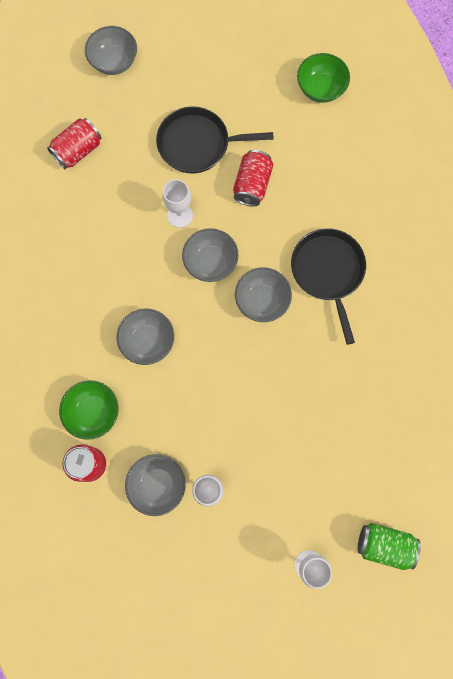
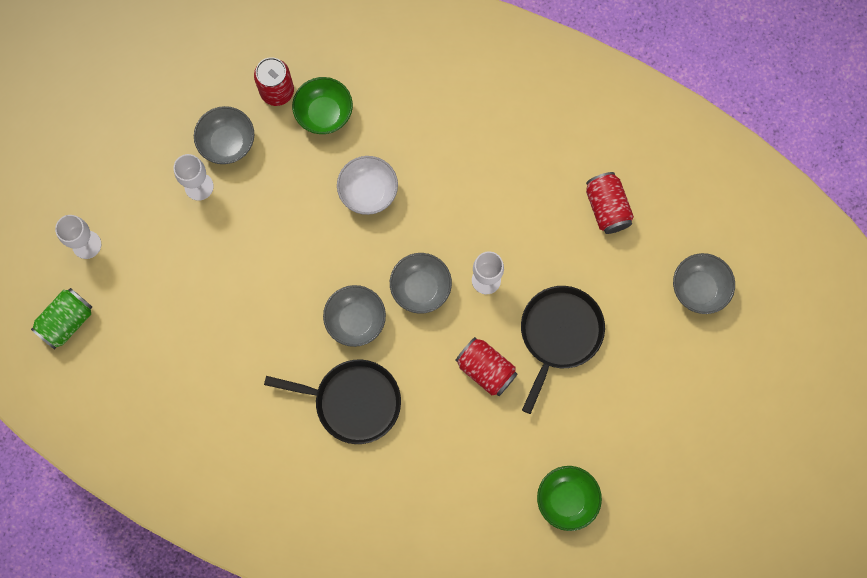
camera: 115 degrees right, 0 degrees up
(148, 341) = (368, 192): grey bowl -> white bowl

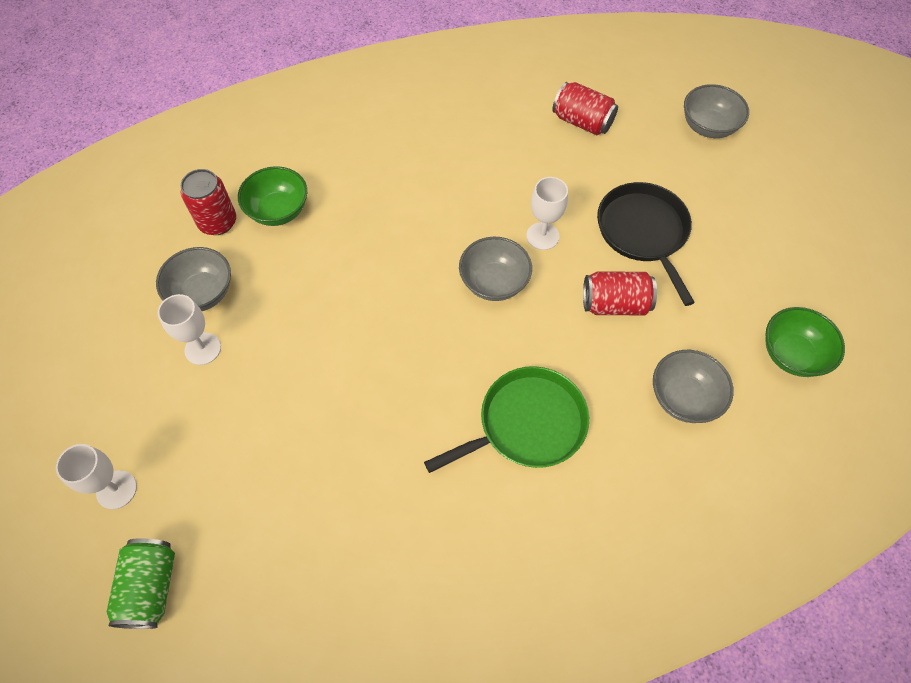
camera: 40 degrees left, 15 degrees down
(353, 401) = (527, 424): black pan -> green pan
(355, 320) = (461, 351): grey bowl -> grey bowl (683, 397)
(368, 192) = (374, 242): white bowl -> none

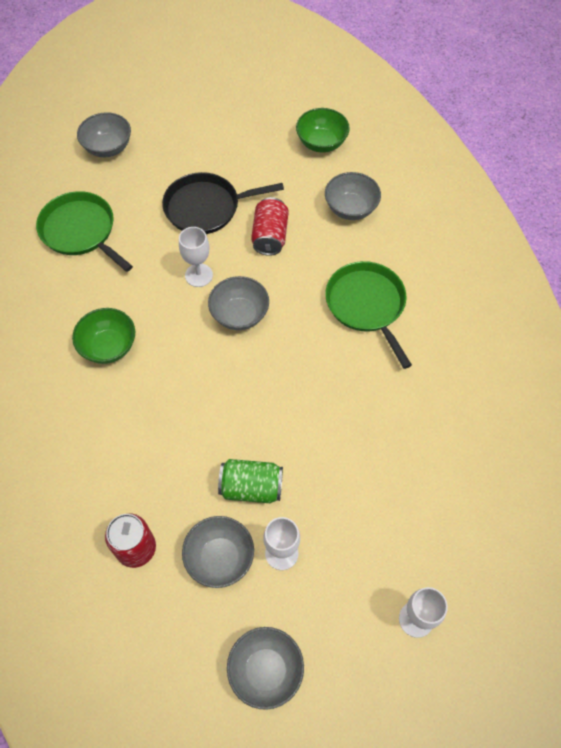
camera: 85 degrees left, 0 degrees up
(86, 344) = (266, 670): none -> grey bowl
(151, 587) = (497, 579): green can -> green can (251, 487)
(278, 210) = (132, 489): green bowl -> green bowl (109, 346)
(582, 122) = (81, 231): red can -> green pan

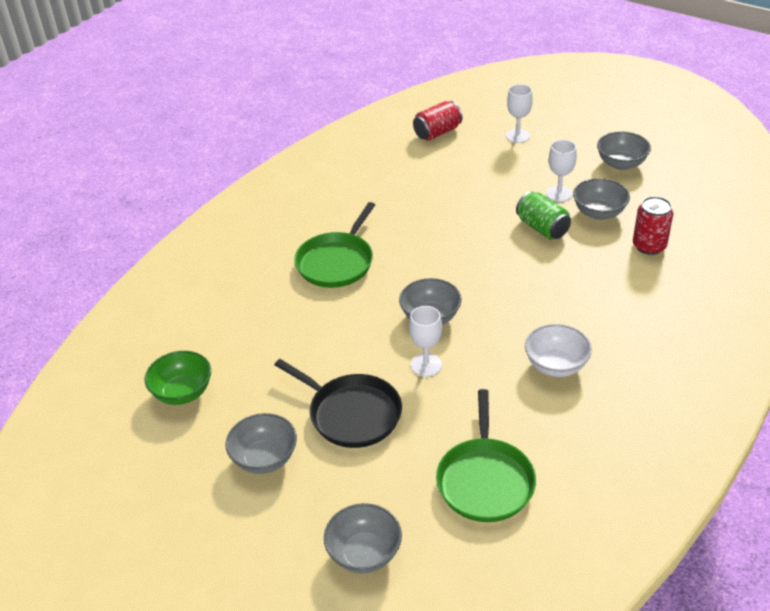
camera: 130 degrees left, 20 degrees down
(109, 346) = (556, 365): green bowl -> white bowl
(270, 236) = (334, 352): red can -> red can (437, 132)
(350, 208) = (247, 326): grey bowl -> grey bowl (264, 458)

